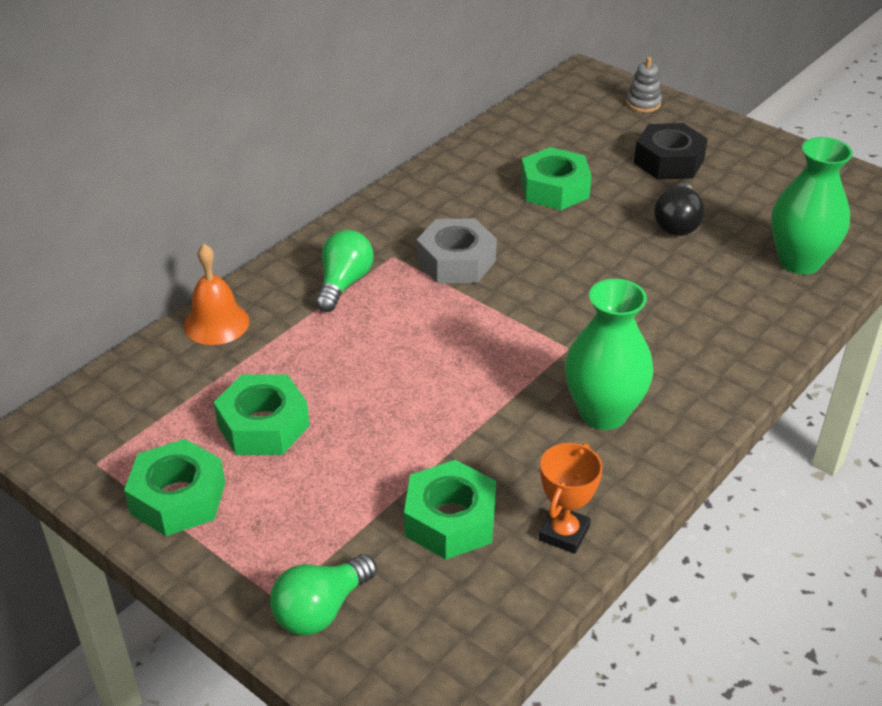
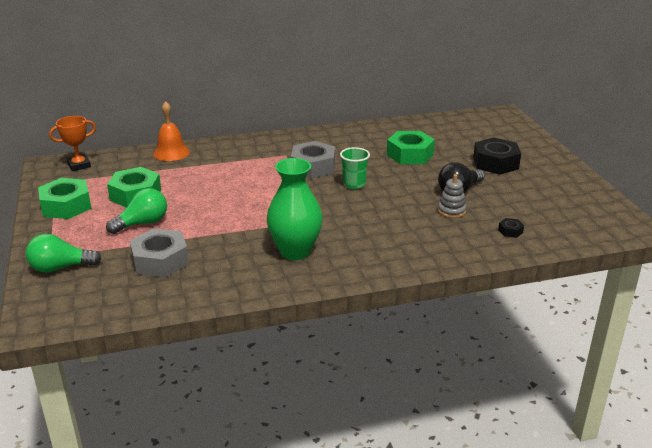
camera: 35 degrees right, 10 degrees down
(343, 284) = (247, 157): green light bulb -> green light bulb (142, 223)
(450, 520) = (160, 261): green nut -> grey nut
(544, 268) = (354, 184): none -> green cup
(564, 533) = (203, 289): orange trophy -> orange trophy (79, 165)
(643, 103) = (519, 134): grey stacking toy -> grey stacking toy (451, 211)
(799, 262) = (510, 231): green vase -> black nut

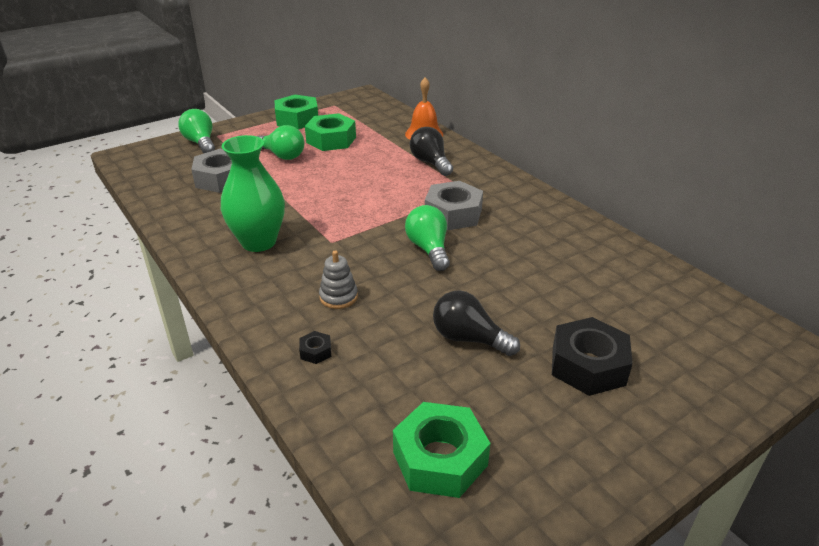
camera: 70 degrees right, 5 degrees up
(79, 165) = (369, 105): orange trophy -> none
(227, 160) = (430, 163): none -> black light bulb
(354, 184) = (429, 249): green cup -> green light bulb
(410, 154) = (545, 277): green nut -> green nut (440, 458)
(451, 211) = (404, 340): grey stacking toy -> grey stacking toy (338, 297)
(510, 231) = (373, 409): black nut -> black nut (316, 351)

